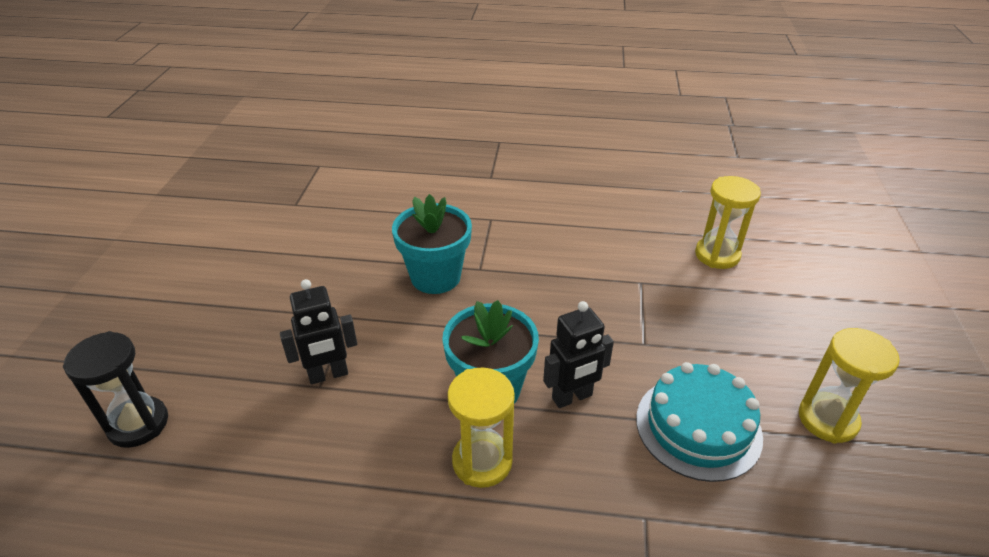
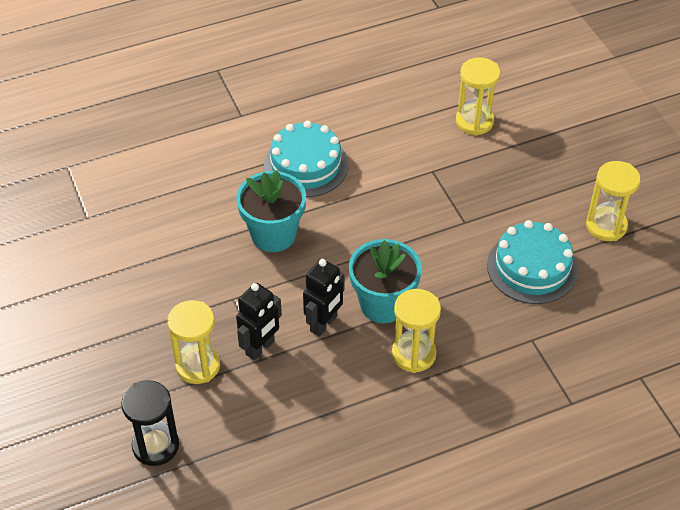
camera: 30 degrees left, 10 degrees up
(256, 364) = (198, 366): none -> yellow hourglass
(515, 232) = (306, 165): none -> turquoise cake
(572, 397) = (441, 284): black robot -> black robot (324, 324)

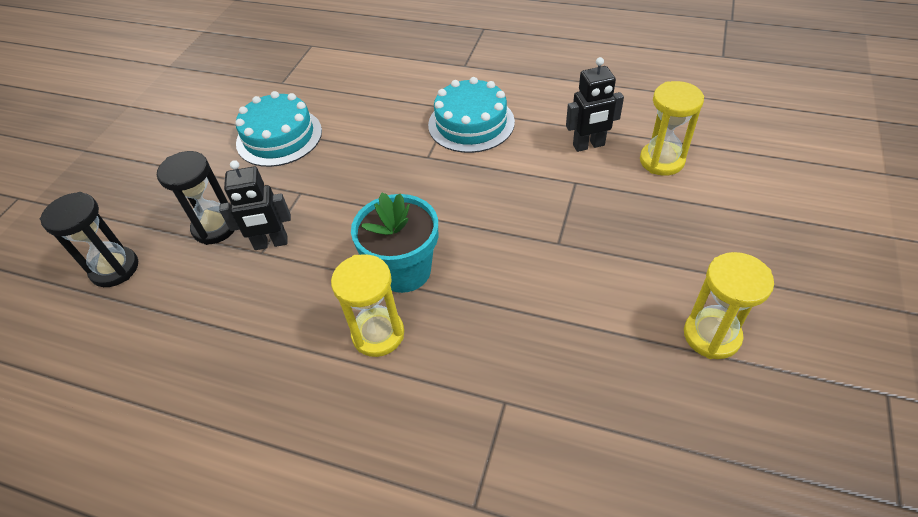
camera: 45 degrees right, 0 degrees up
(198, 366) = (215, 227): yellow hourglass -> black hourglass
(273, 234) = (385, 161): turquoise flower pot -> none
(324, 324) = (338, 256): black robot -> black robot (589, 145)
(532, 267) = (582, 327): turquoise cake -> turquoise cake (279, 137)

